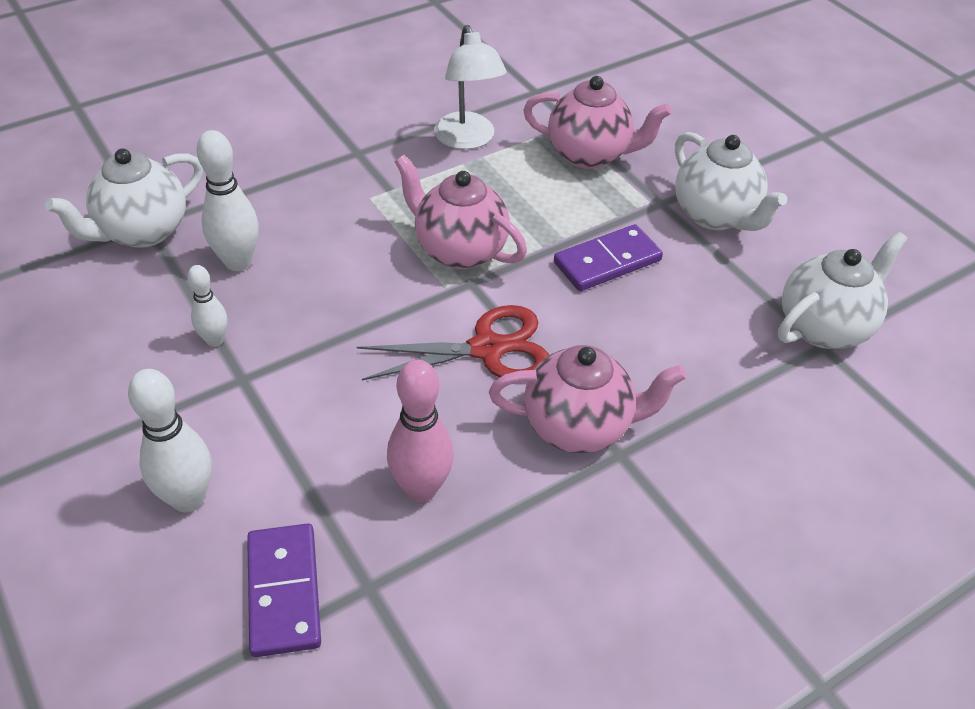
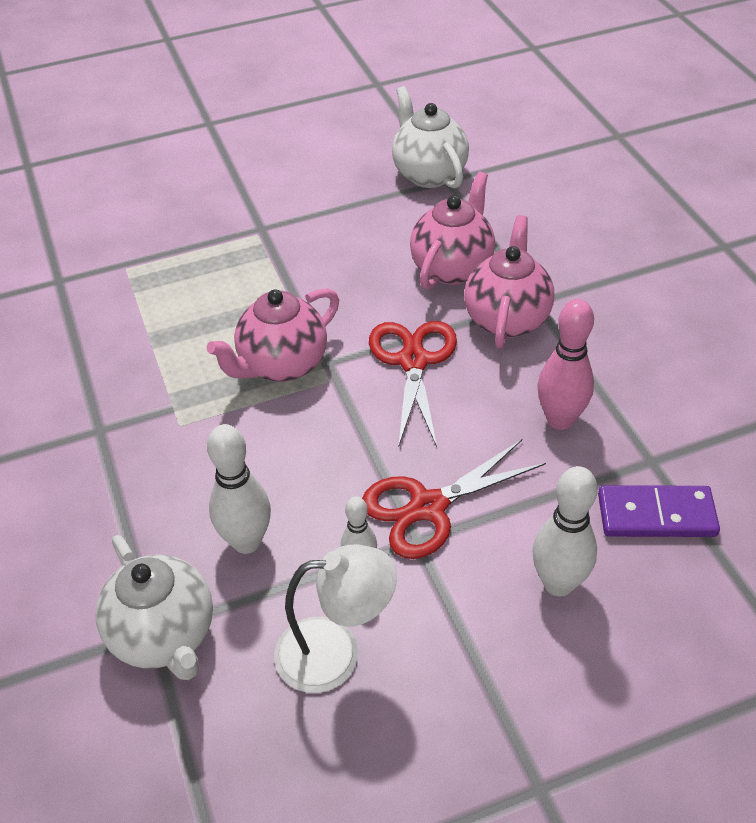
camera: 75 degrees left, 0 degrees up
(284, 383) = (428, 507): none -> red scissors
(468, 139) = (116, 339): white lamp -> white lamp (336, 653)
(589, 155) = (177, 259): pink teapot -> pink teapot (452, 267)
(607, 262) = (326, 272): purple domino -> none
(715, 215) = (288, 200): white teapot -> none

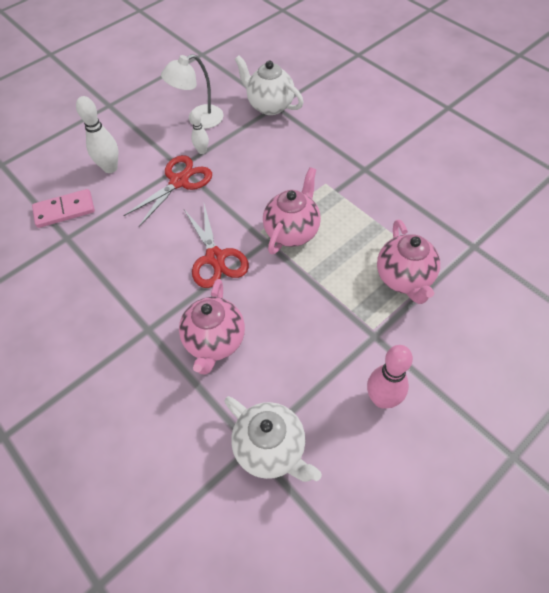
camera: 160 degrees right, 10 degrees up
(246, 541) = (257, 144): white bowling pin -> none
(507, 319) = (165, 308): pink teapot -> pink teapot (404, 279)
(560, 419) = (119, 246): pink bowling pin -> pink bowling pin (382, 399)
(656, 515) = (64, 210): purple domino -> pink domino

